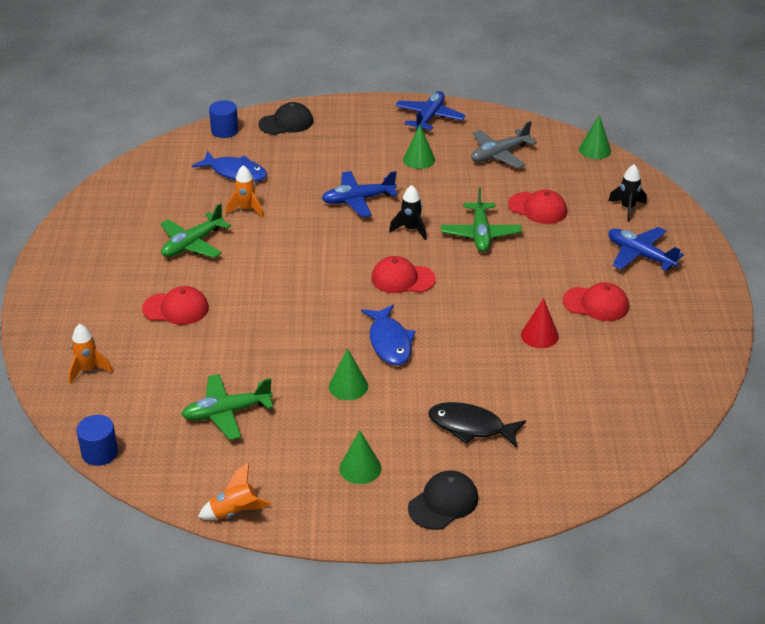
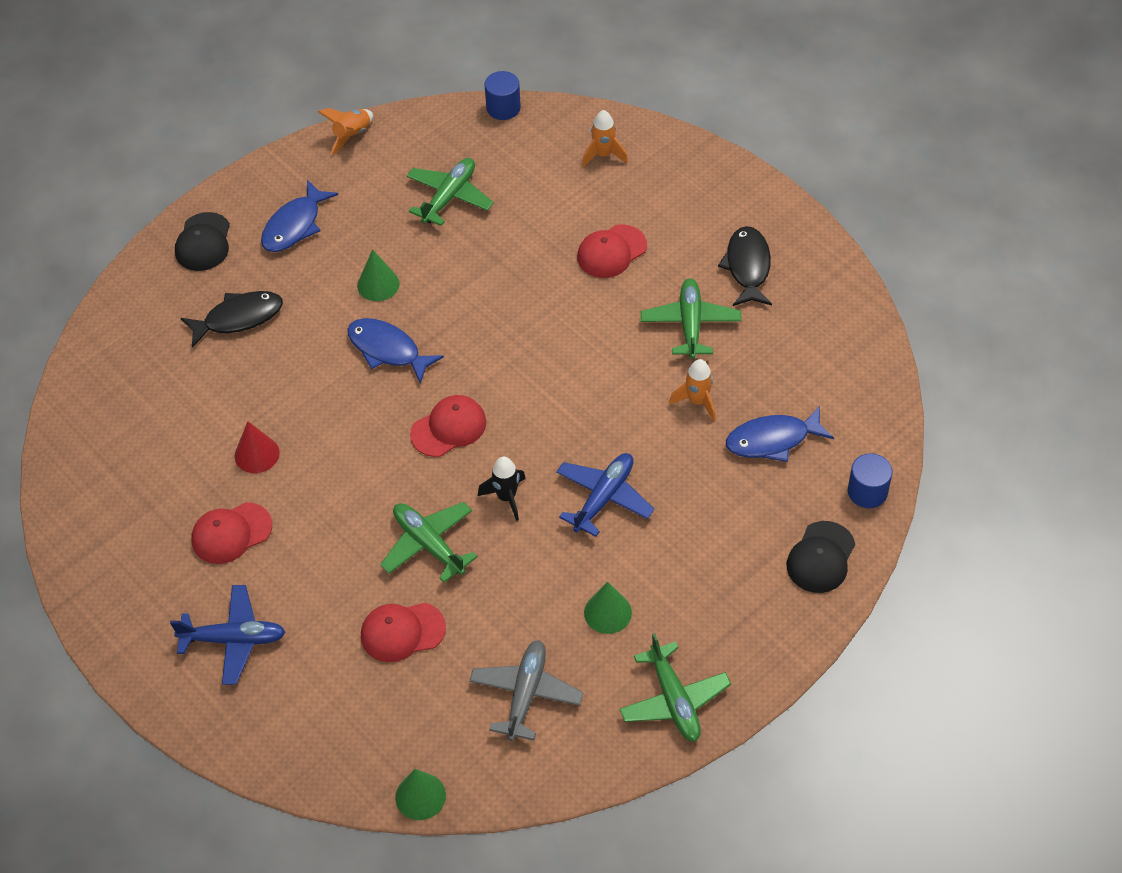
camera: 140 degrees right, 15 degrees up
(115, 251) = (747, 267): none -> black fish
(360, 468) = (294, 225): green cone -> blue fish
(429, 117) = (674, 700): blue plane -> green plane
(627, 208) = (301, 710): black rocket -> none

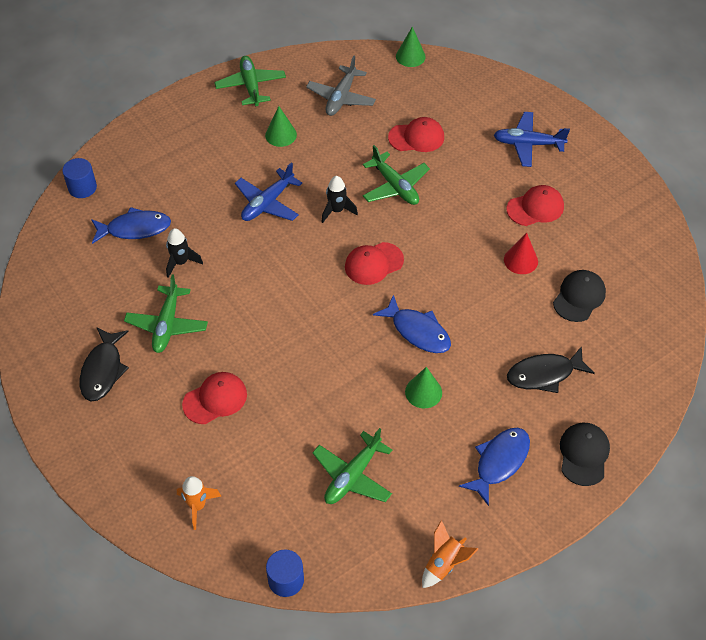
camera: 175 degrees left, 0 degrees up
(697, 401) = (181, 262): orange rocket -> black rocket
(820, 557) = (131, 151): black cap -> black cap (579, 297)

